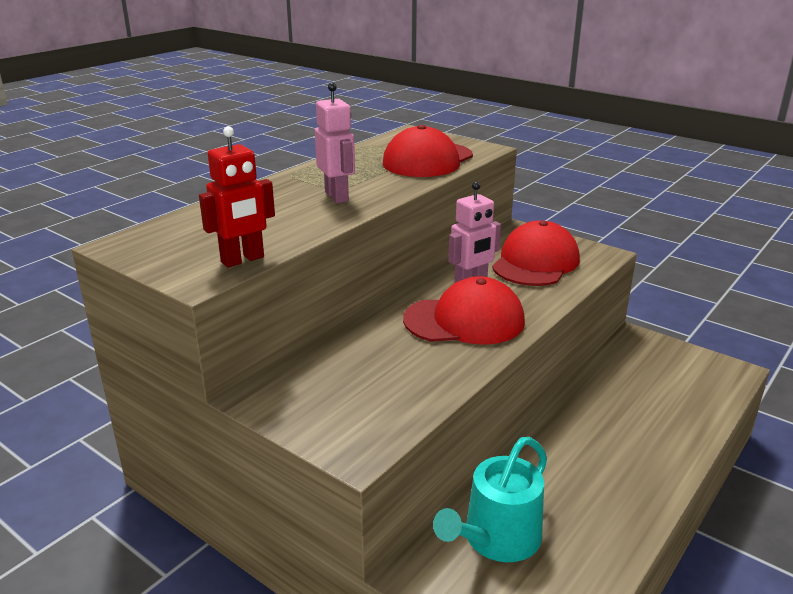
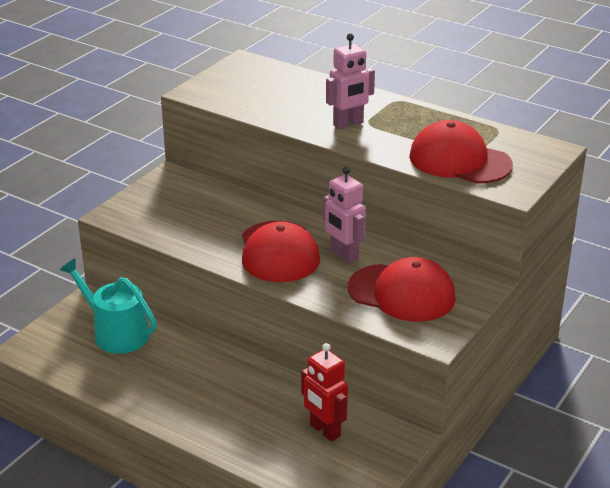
camera: 85 degrees right, 5 degrees up
(243, 260) = (223, 102): red robot -> red robot (324, 431)

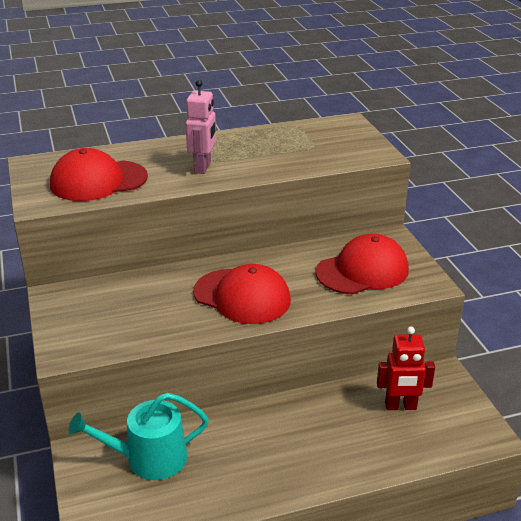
camera: 50 degrees left, 0 degrees up
(343, 255) = (285, 271): pink robot -> none
(459, 160) = (316, 154): red cap -> red cap (98, 181)

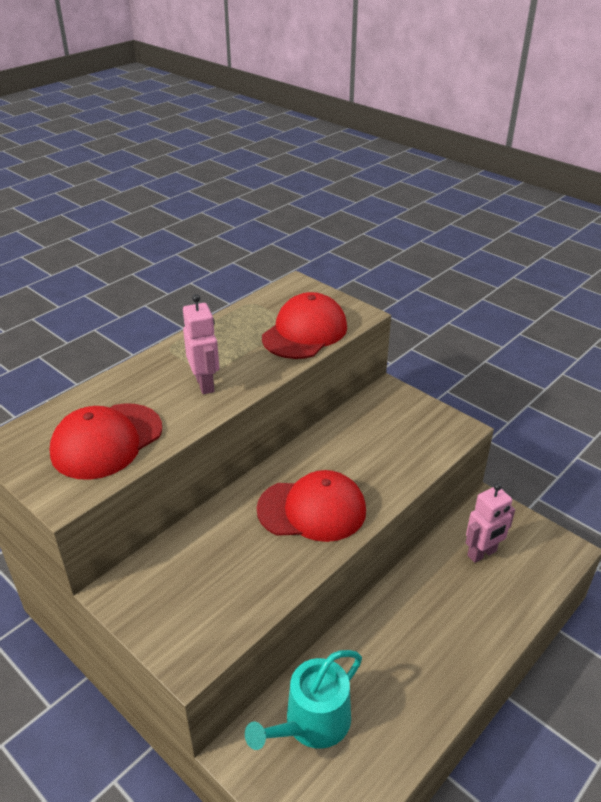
camera: 30 degrees left, 5 degrees up
(362, 271) = (394, 436): red cap -> red cap (305, 332)
(400, 406) = (482, 553): red robot -> pink robot

